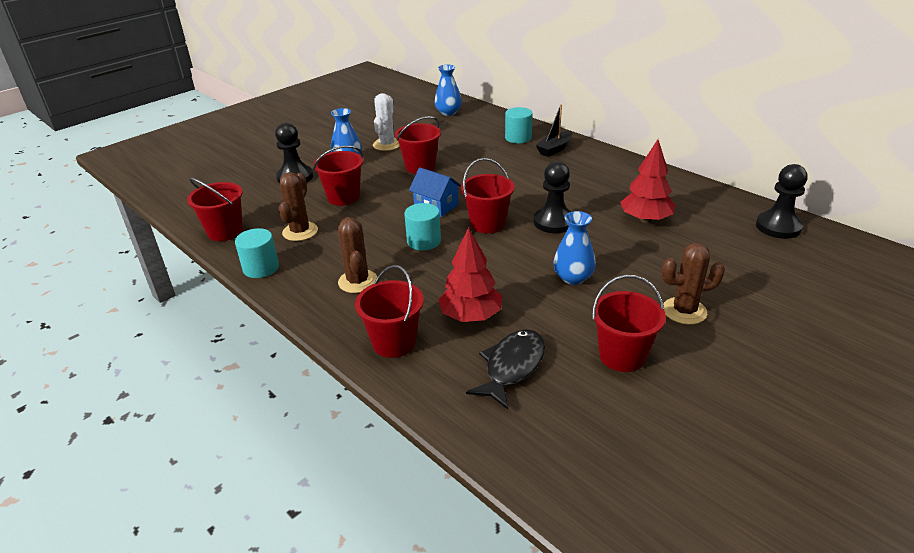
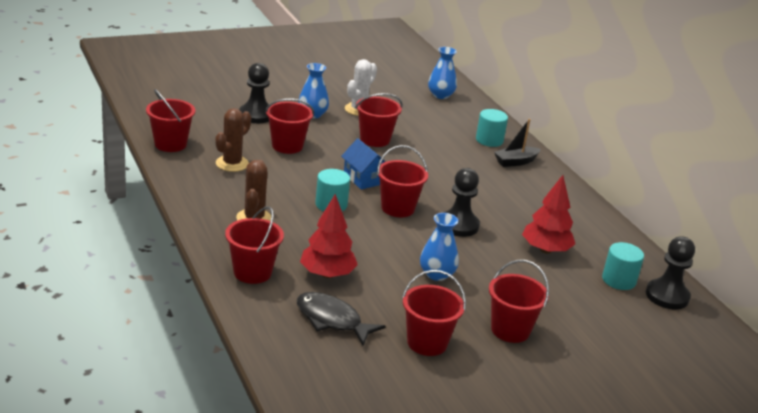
camera: 15 degrees right, 5 degrees down
(261, 268) = (183, 183): turquoise cylinder -> turquoise cylinder (618, 280)
(512, 367) = (332, 320): black fish -> black fish turned 105 degrees counterclockwise
(684, 311) = (510, 330): brown cactus -> red bucket

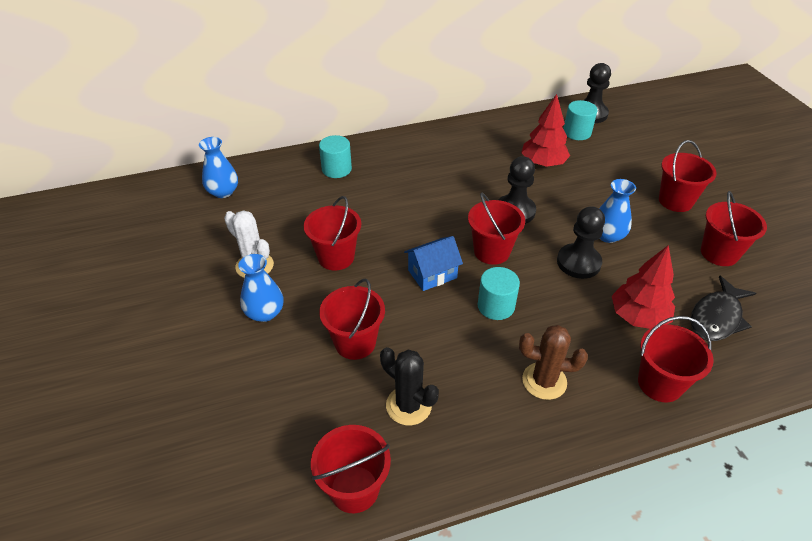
camera: 80 degrees left, 15 degrees up
(232, 164) = (408, 405): brown cactus -> black cactus
(256, 115) = (262, 376): black pawn -> black pawn (578, 262)
(516, 162) = (382, 158): black boat -> none

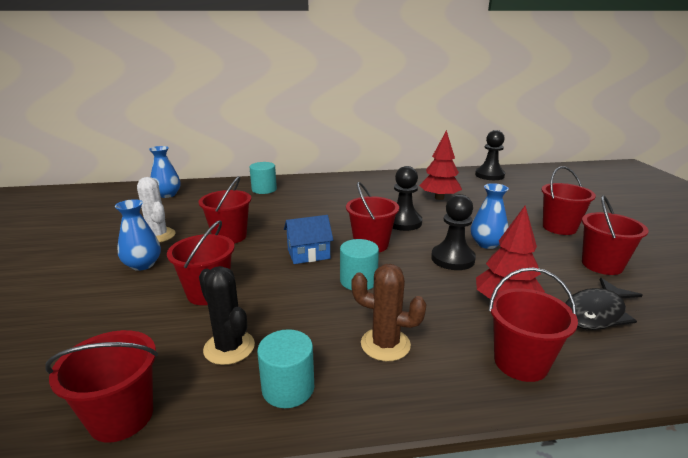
camera: 10 degrees right, 20 degrees down
(577, 132) = (475, 184): turquoise cylinder -> turquoise cylinder (288, 388)

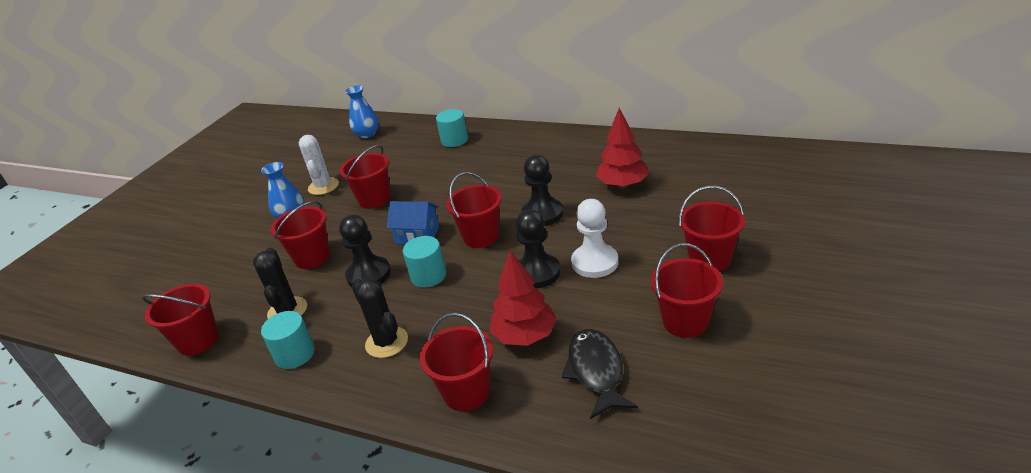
camera: 35 degrees right, 10 degrees up
(385, 344) = (386, 342): brown cactus -> black cactus
(487, 244) = (595, 262): blue vase -> white pawn
(489, 175) = (735, 156): black pawn -> black pawn (368, 275)
(596, 313) = (596, 371): black fish -> black fish turned 90 degrees clockwise

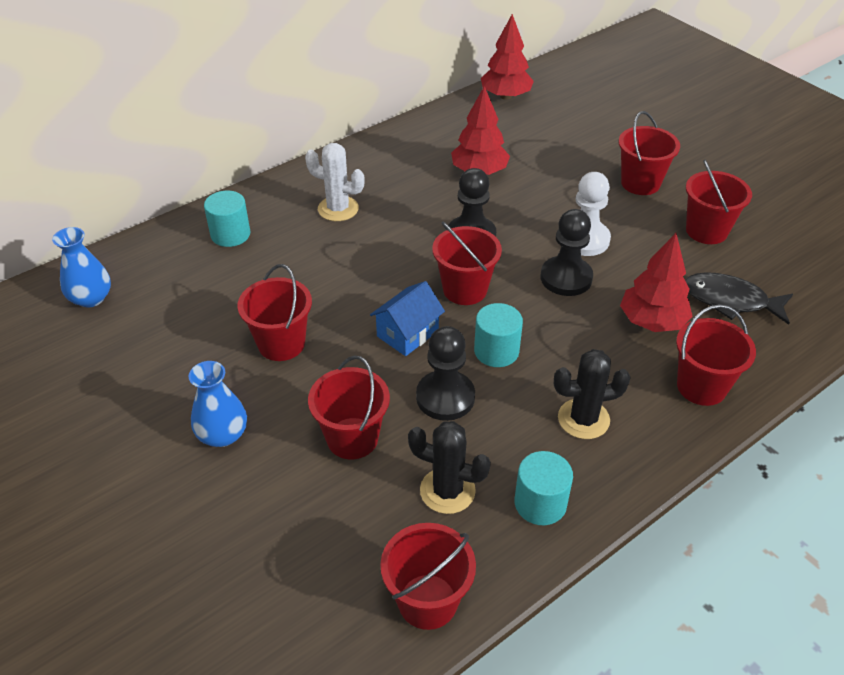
camera: 65 degrees left, 10 degrees up
(323, 186) = (181, 381): white cactus -> white cactus (338, 209)
(739, 152) = (505, 96): none -> red tree

